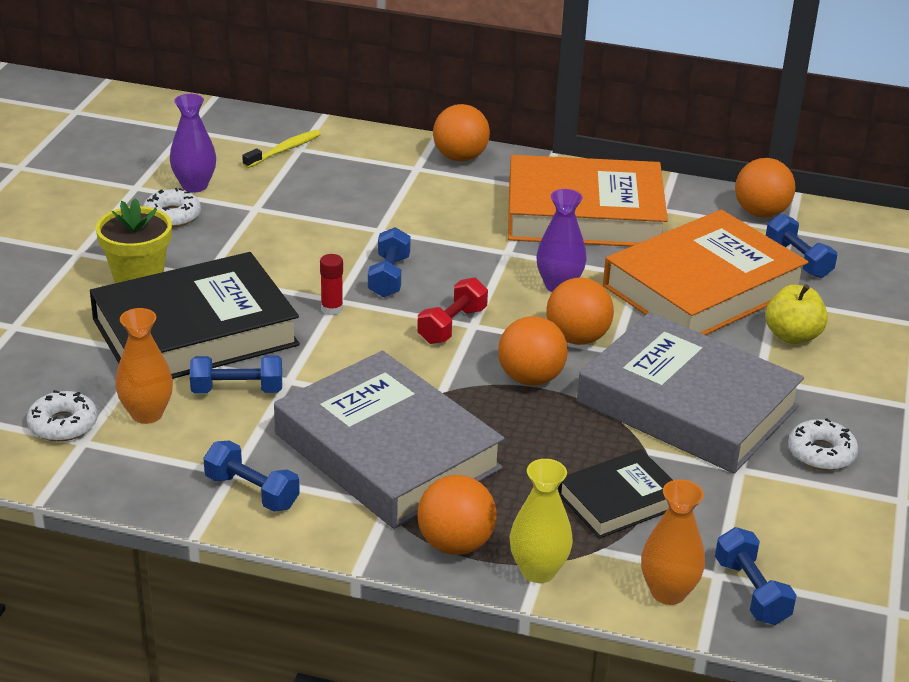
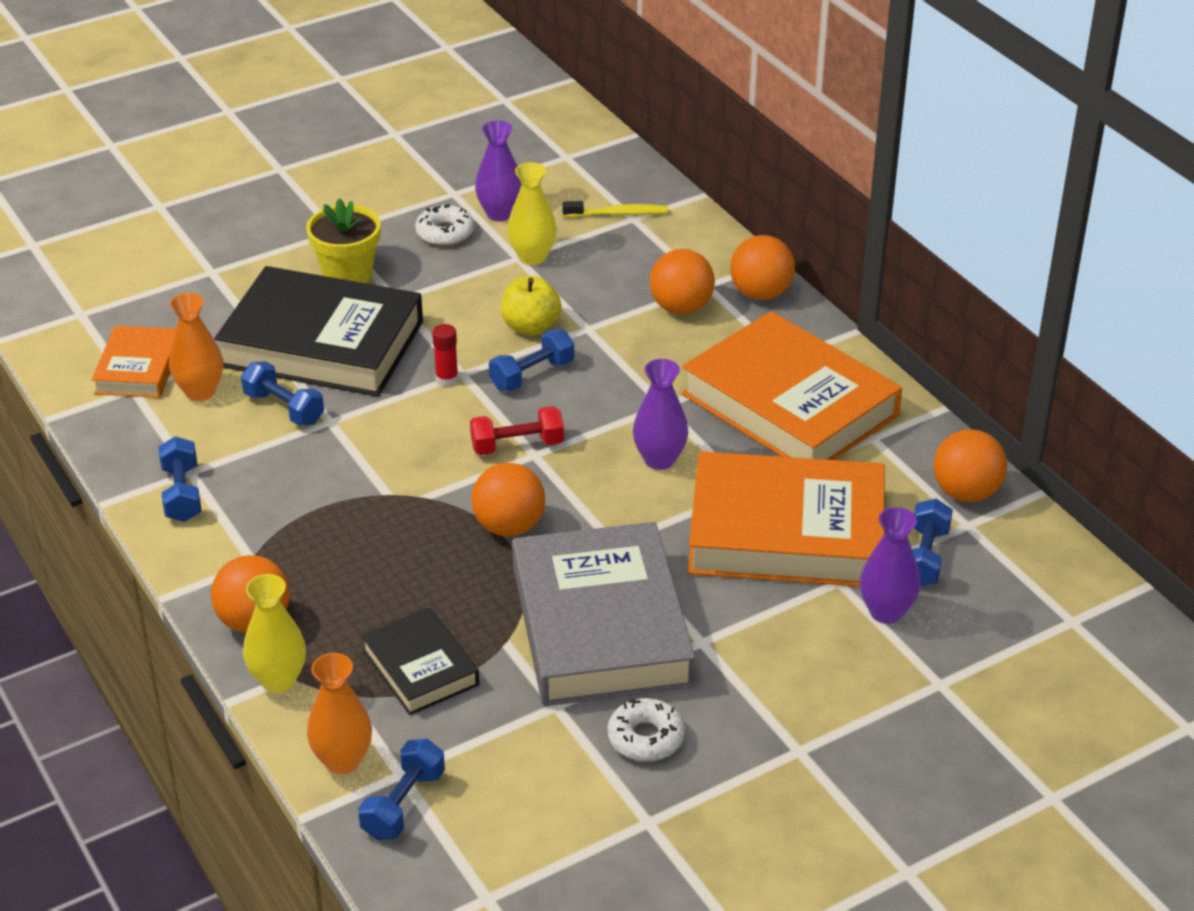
camera: 45 degrees right, 5 degrees up
(63, 424) = (138, 368): white donut -> orange book
(265, 203) = (532, 257): none -> yellow vase
(387, 451) = (315, 520): grey book -> none
(577, 338) = (601, 515): orange ball -> orange ball (681, 308)
(619, 500) = (420, 667): black book -> black book turned 45 degrees clockwise
(792, 336) = (796, 623): yellow apple -> yellow apple (530, 326)
(827, 301) = (886, 612): none -> purple vase

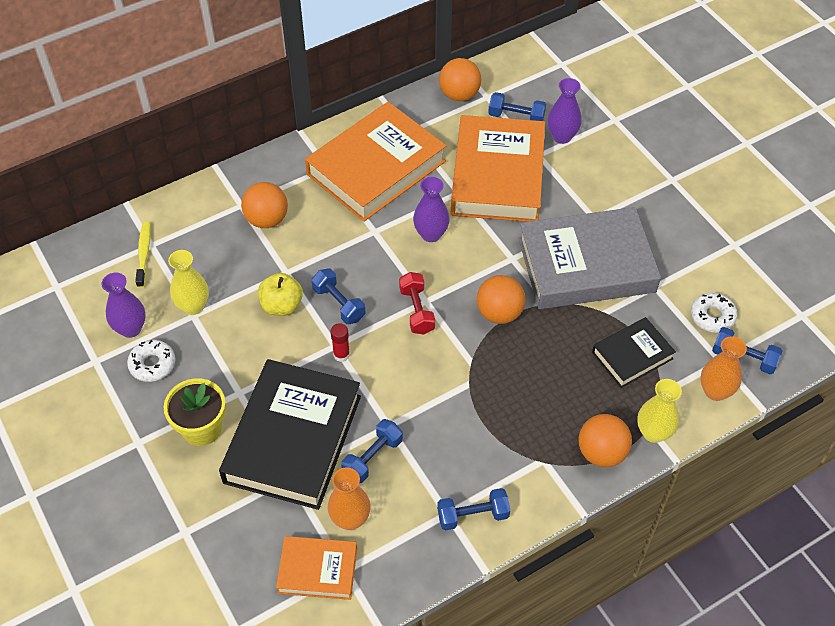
camera: 90 degrees left, 15 degrees up
(646, 738) = (673, 245): white donut -> white donut (712, 316)
(760, 293) = (254, 176): orange ball -> none

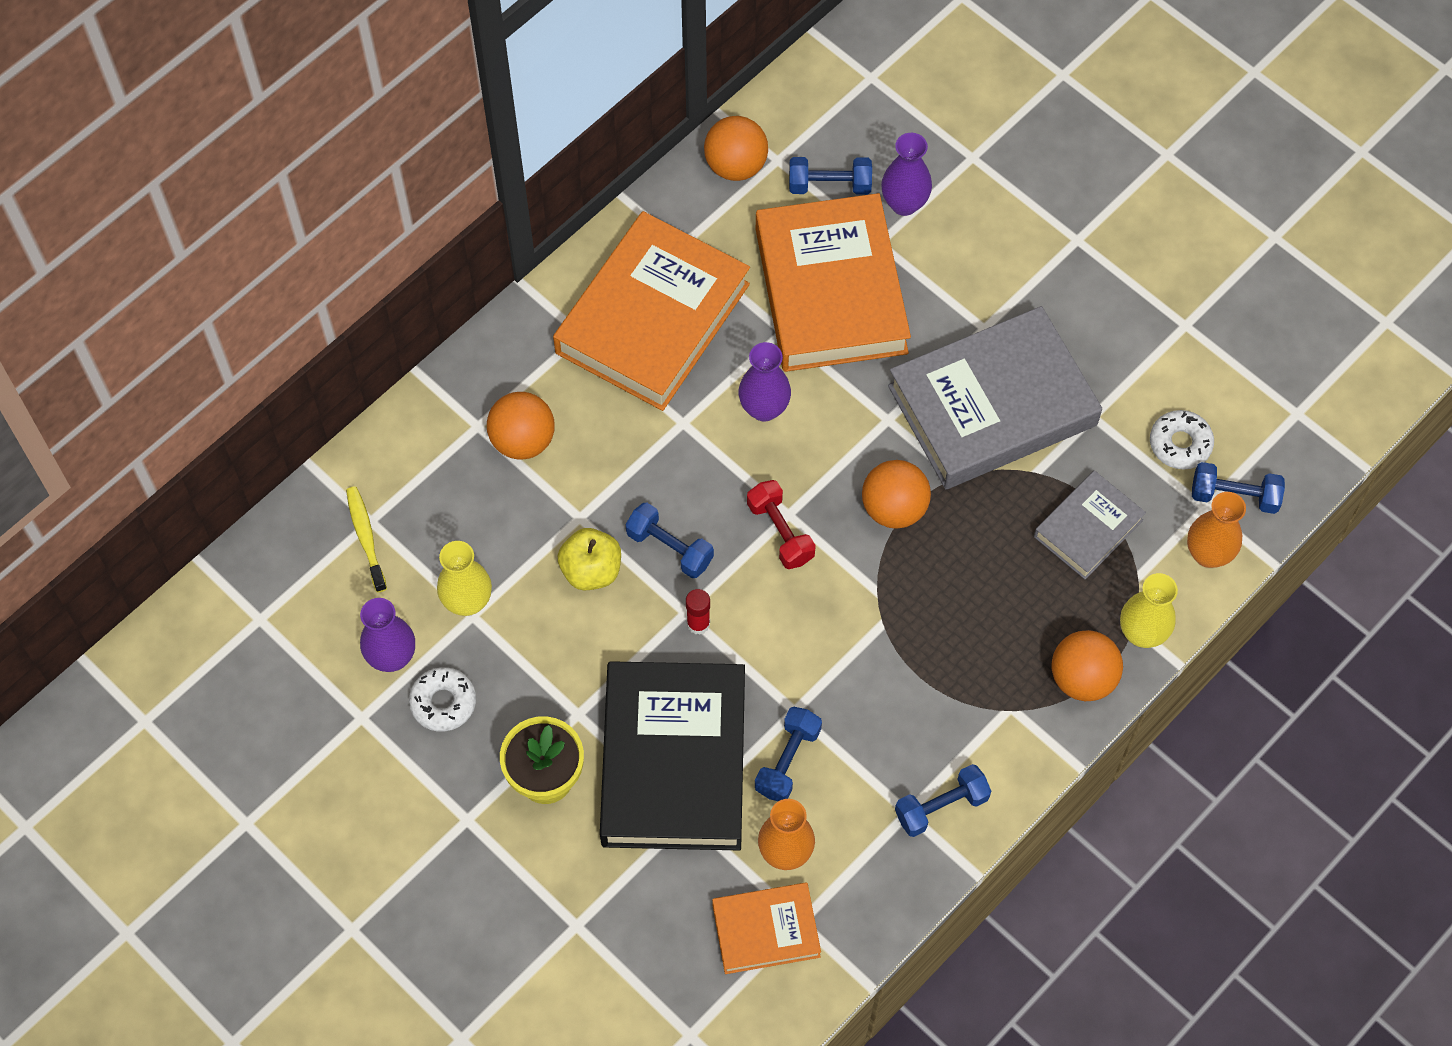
camera: 15 degrees left, 10 degrees up
(632, 355) = (1088, 528): black book -> grey book

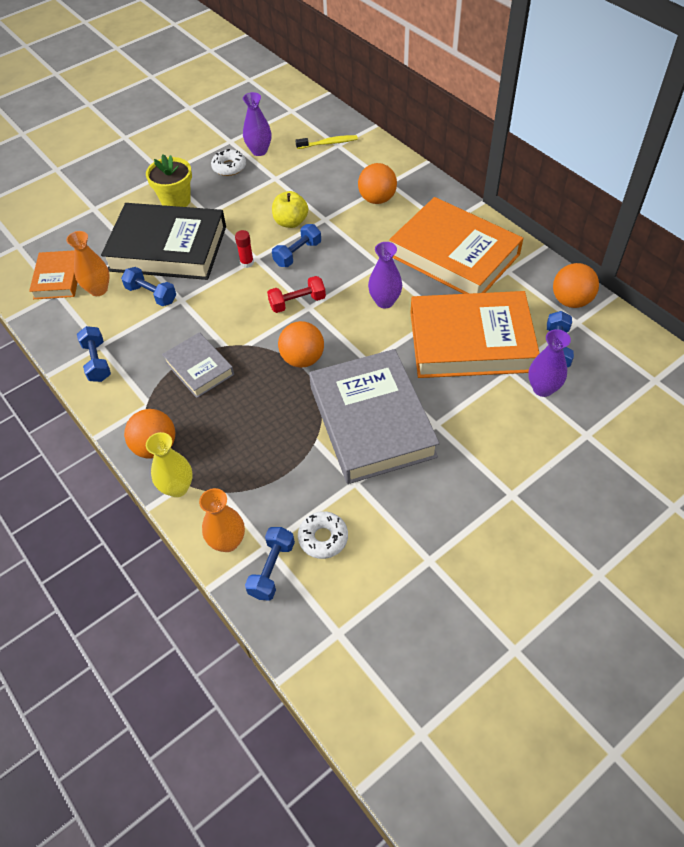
camera: 100 degrees right, 10 degrees down
(467, 601) = (283, 176): yellow vase -> none
(1088, 528) = (265, 466): grey book -> grey book (199, 368)

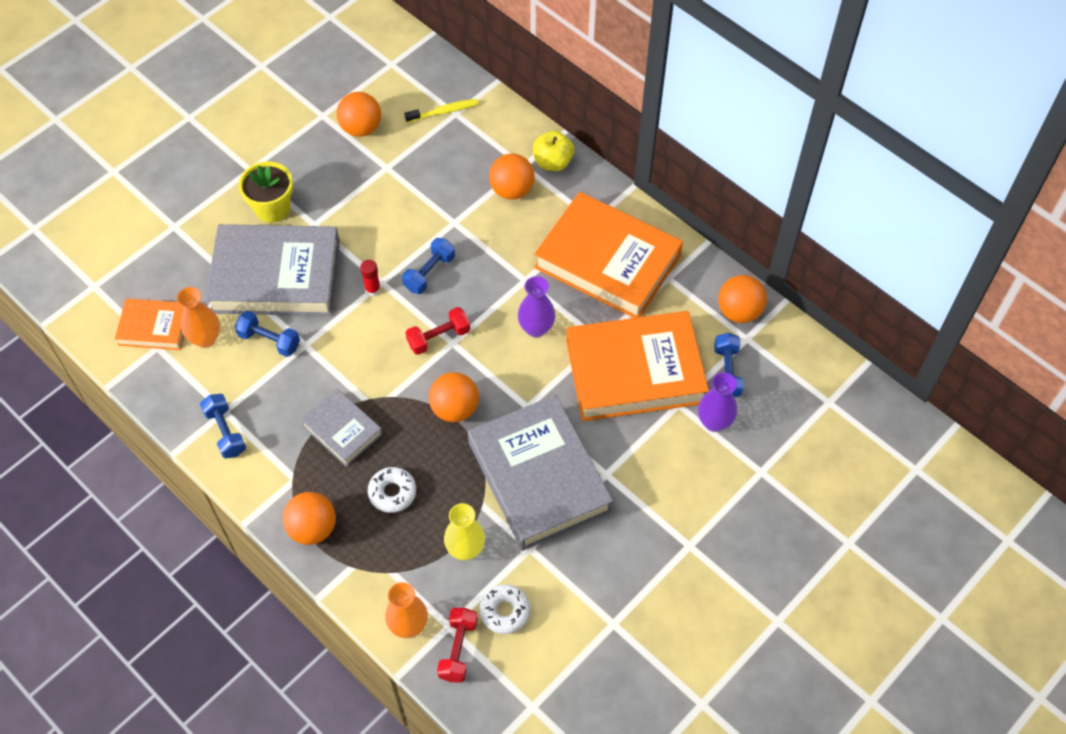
camera: 10 degrees left, 5 degrees up
(58, 278) = (154, 327): orange book -> orange book turned 75 degrees counterclockwise
(168, 248) = (276, 276): black book -> grey book
(177, 487) = (345, 572): yellow vase -> yellow vase (465, 549)
(229, 167) = (328, 155): white donut -> white donut (392, 492)
(259, 151) = (361, 128): purple vase -> orange ball
(272, 569) = (458, 649): blue dumbbell -> red dumbbell
(291, 222) = (415, 229): yellow apple -> yellow apple (552, 162)

